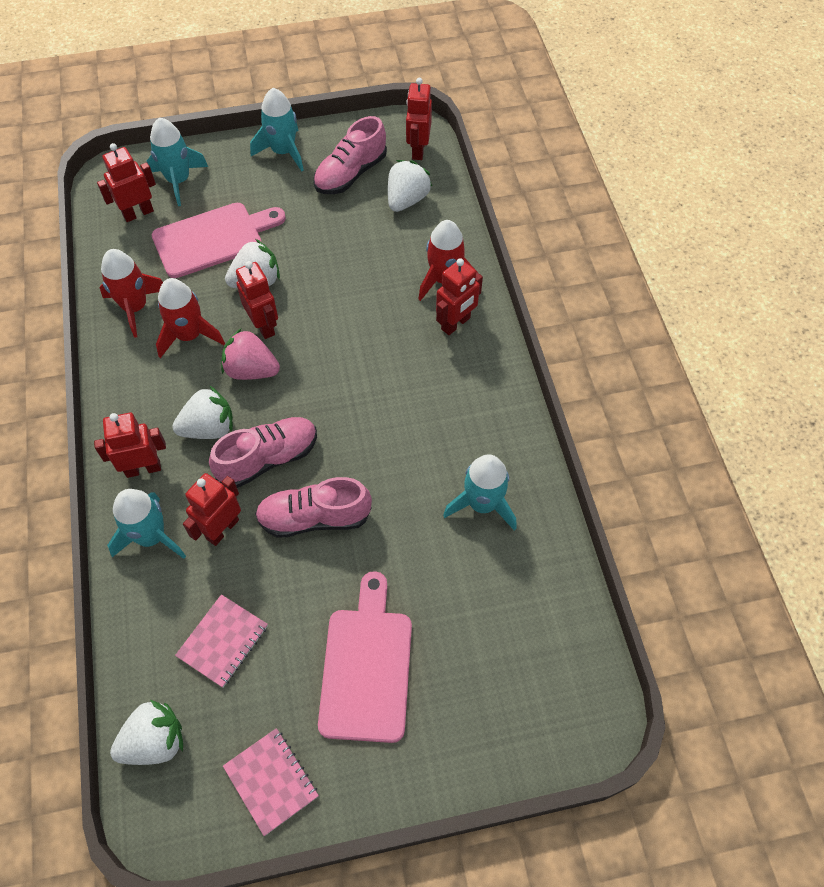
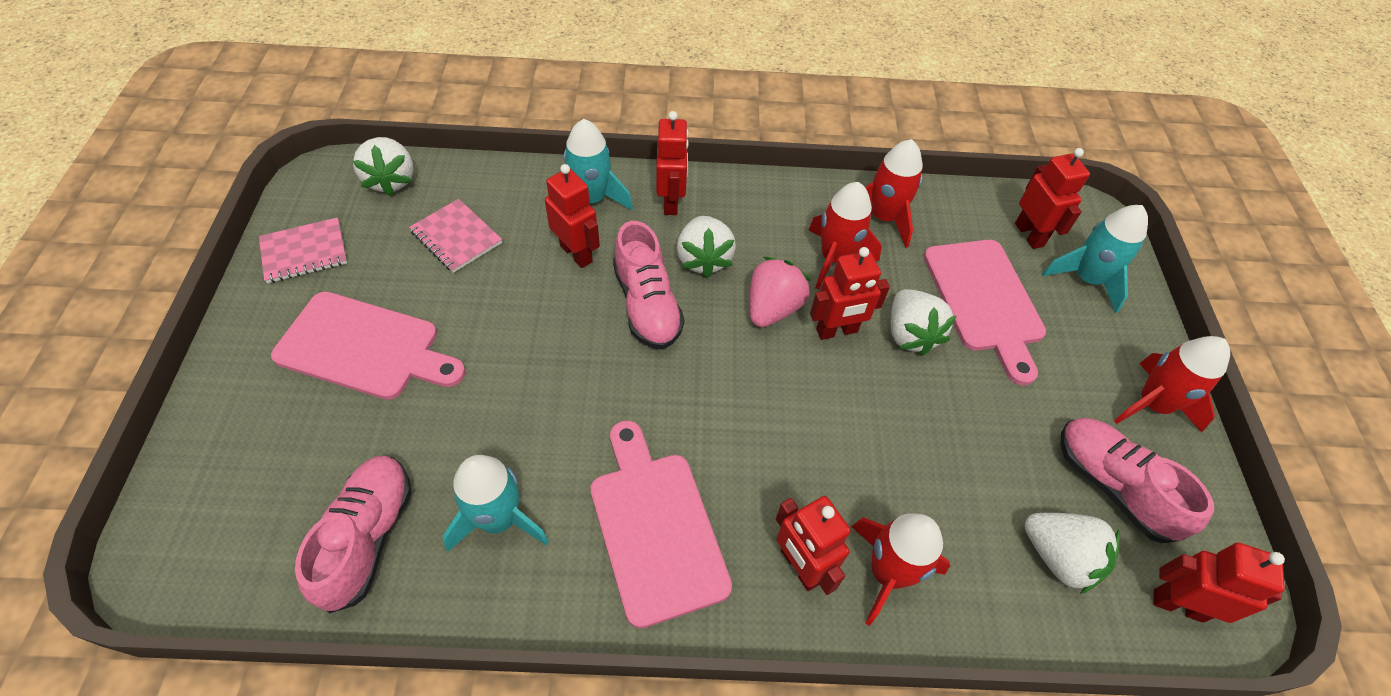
camera: 100 degrees right, 5 degrees down
(283, 152) = (1152, 405): turquoise rocket -> red rocket
(314, 518) = (556, 334): pink shoe -> pink shoe (367, 537)
(457, 407) = (655, 528): none -> pink cutting board

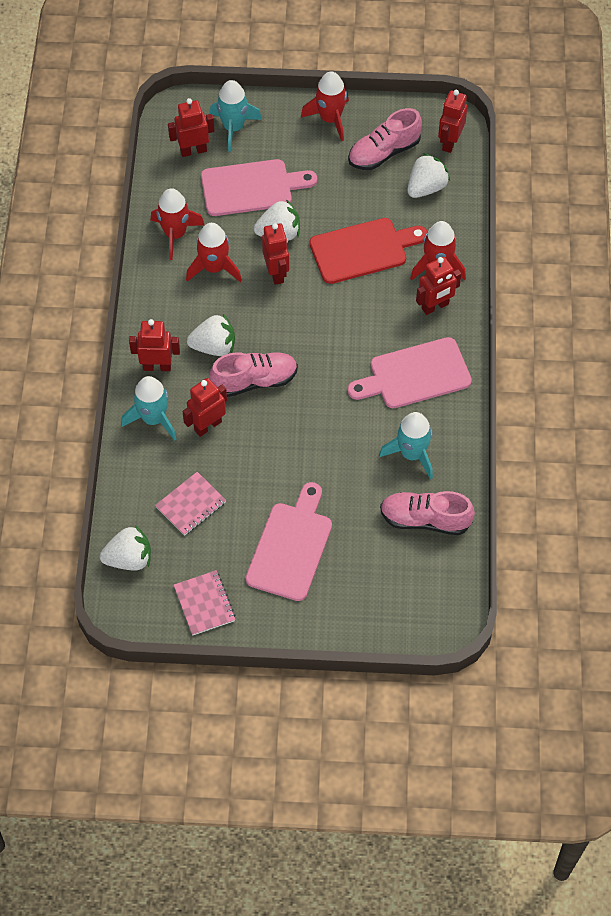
camera: 85 degrees left, 5 degrees up
(772, 308) = (257, 308): pink strawberry -> none
(901, 450) = (363, 250): none -> red cutting board

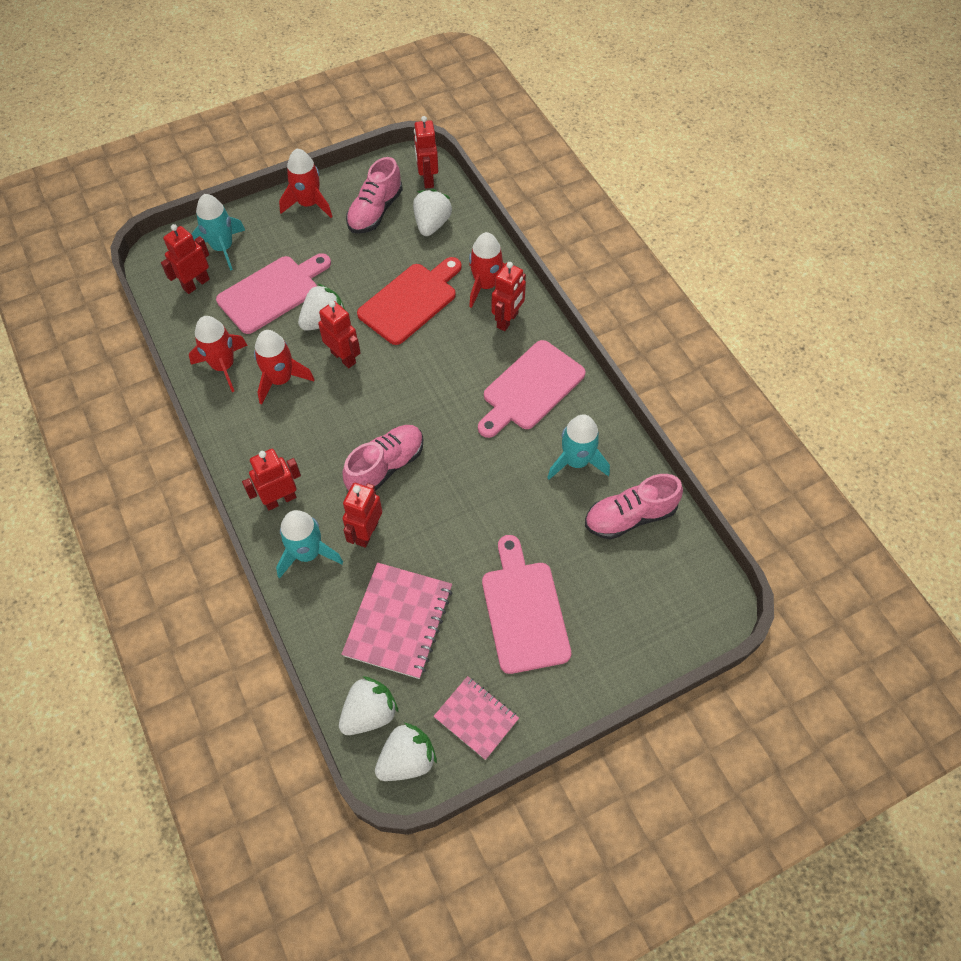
camera: 30 degrees left, 0 degrees up
(191, 505) = (398, 621): pink notebook -> pink notebook, size x1.60
(214, 347) = (326, 453): white strawberry -> white strawberry (407, 760)

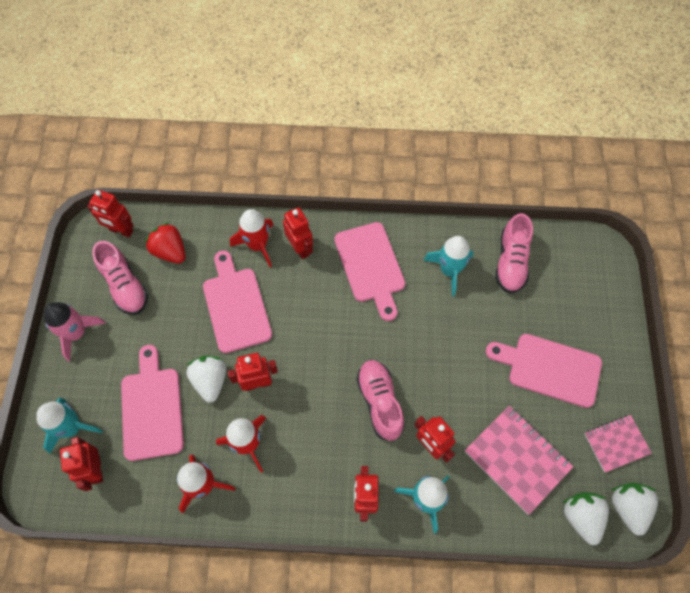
camera: 60 degrees left, 5 degrees up
(309, 204) = (77, 333): red rocket -> pink rocket
(411, 301) = (236, 306): red cutting board -> pink cutting board
(432, 224) = (170, 251): white strawberry -> red strawberry

